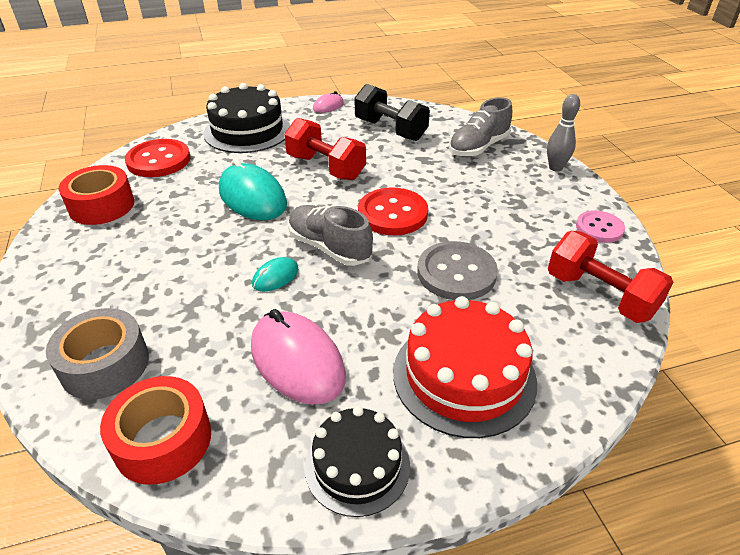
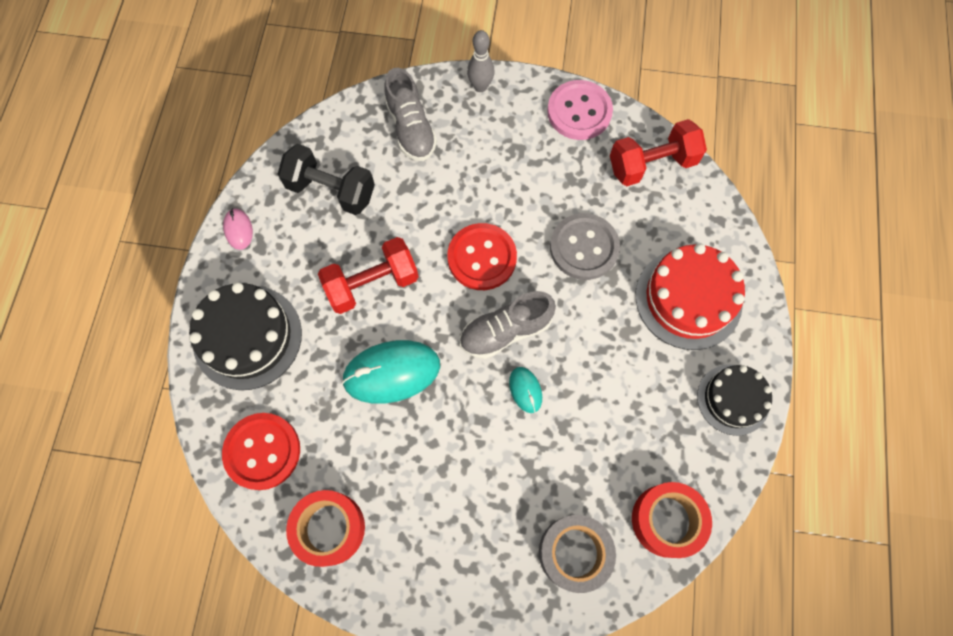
camera: 65 degrees left, 30 degrees up
(297, 361) = (629, 405): pink mouse -> none
(390, 130) = (331, 190): black dumbbell -> black dumbbell turned 45 degrees clockwise
(599, 228) = (579, 112): pink button -> pink button, size x1.57

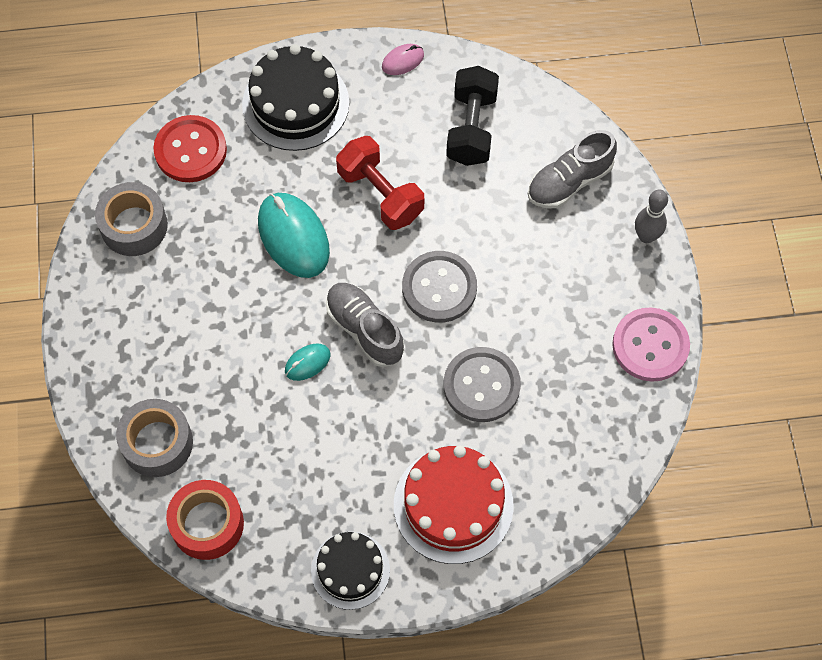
camera: 75 degrees right, 5 degrees down
(329, 528) = (134, 226): red tape -> grey tape
(482, 258) = (439, 288): red button -> grey button
(652, 164) = (608, 437): red dumbbell -> none

